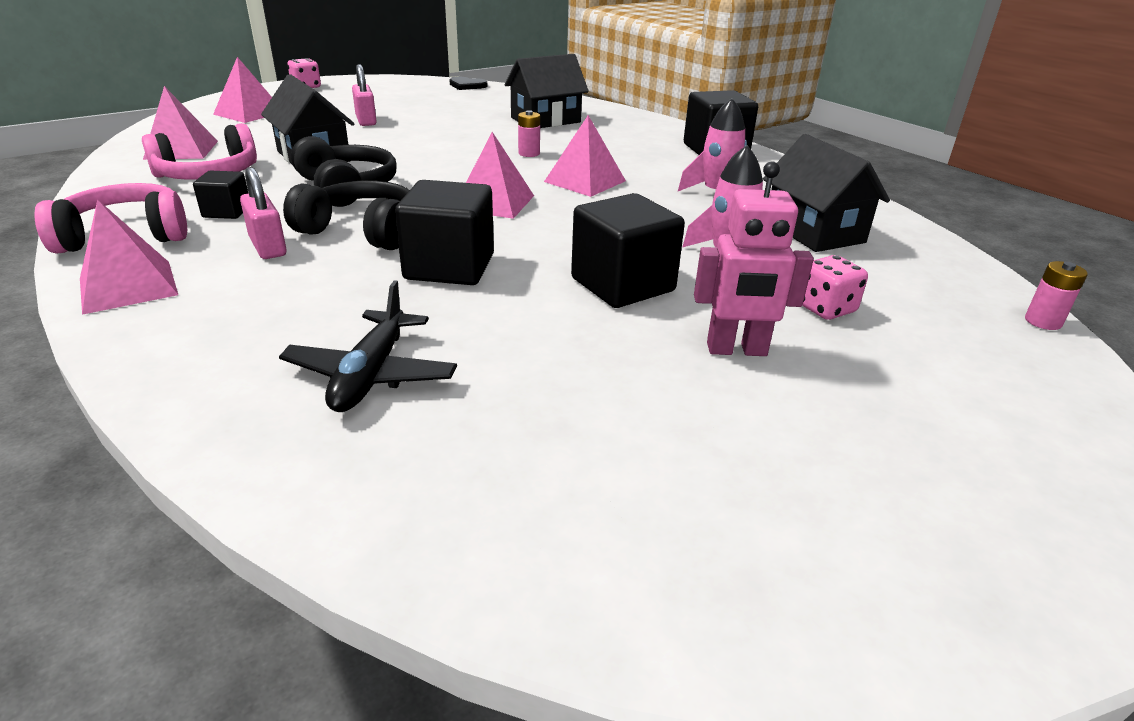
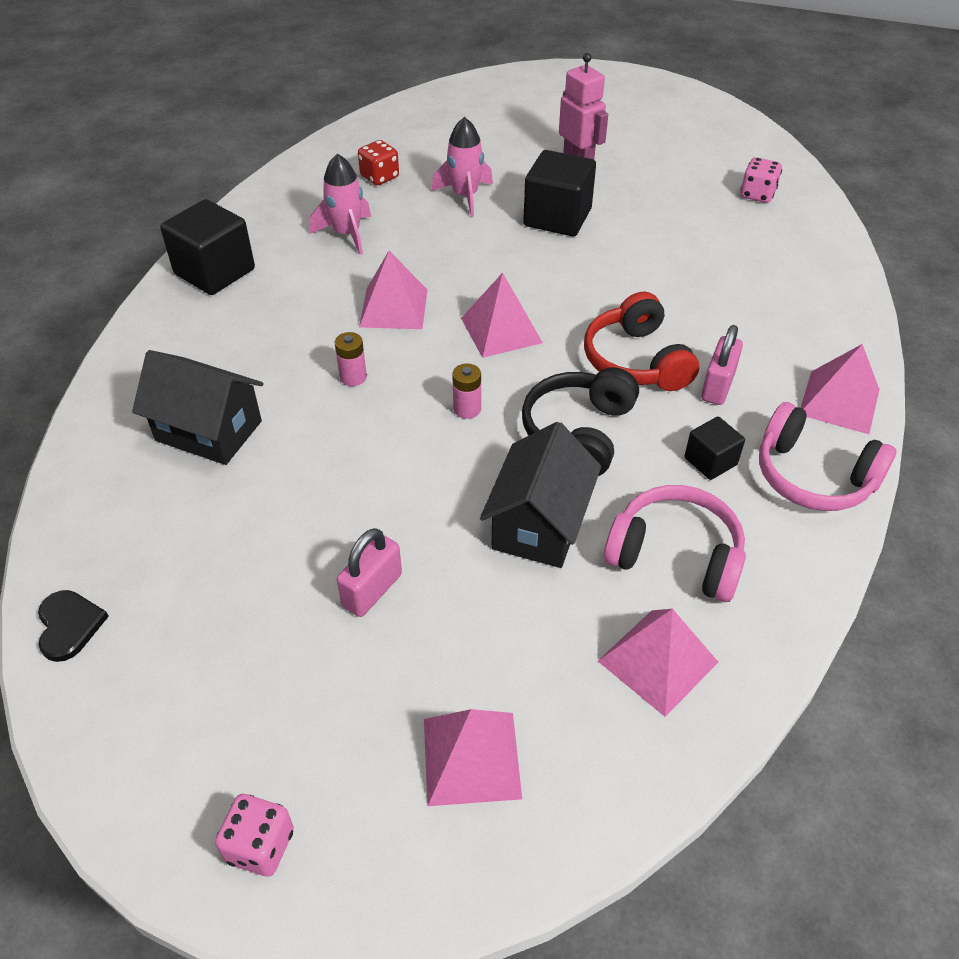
camera: 125 degrees left, 15 degrees up
(362, 231) = (636, 361): black headphones -> red headphones
(371, 375) = (752, 250): black plane -> none
(449, 267) = (626, 289): black cube -> none
(814, 231) = (379, 177): black house -> red dice
(825, 309) = (496, 150): pink dice -> pink dice (757, 194)
(1043, 321) = (429, 94): pink battery -> pink battery (467, 409)

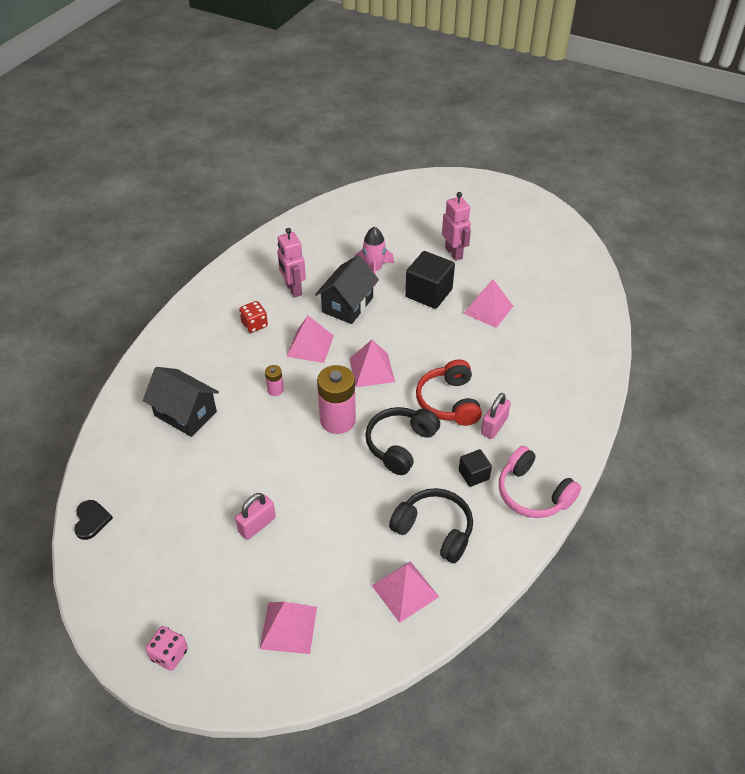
camera: 10 degrees right, 0 degrees up
(215, 272) = (208, 307): black cube -> none
(347, 234) = (293, 289): pink rocket -> pink robot
(379, 177) = (323, 249): red dice -> red dice (254, 325)
(467, 409) = (337, 420): pink battery -> pink battery, size x2.13
(539, 524) = (361, 499): black house -> black house (347, 305)
(675, 555) = (434, 530): pink headphones -> black headphones
(757, 194) = (565, 291): pink dice -> none
(839, 402) = (566, 447): pink pyramid -> pink pyramid (488, 309)

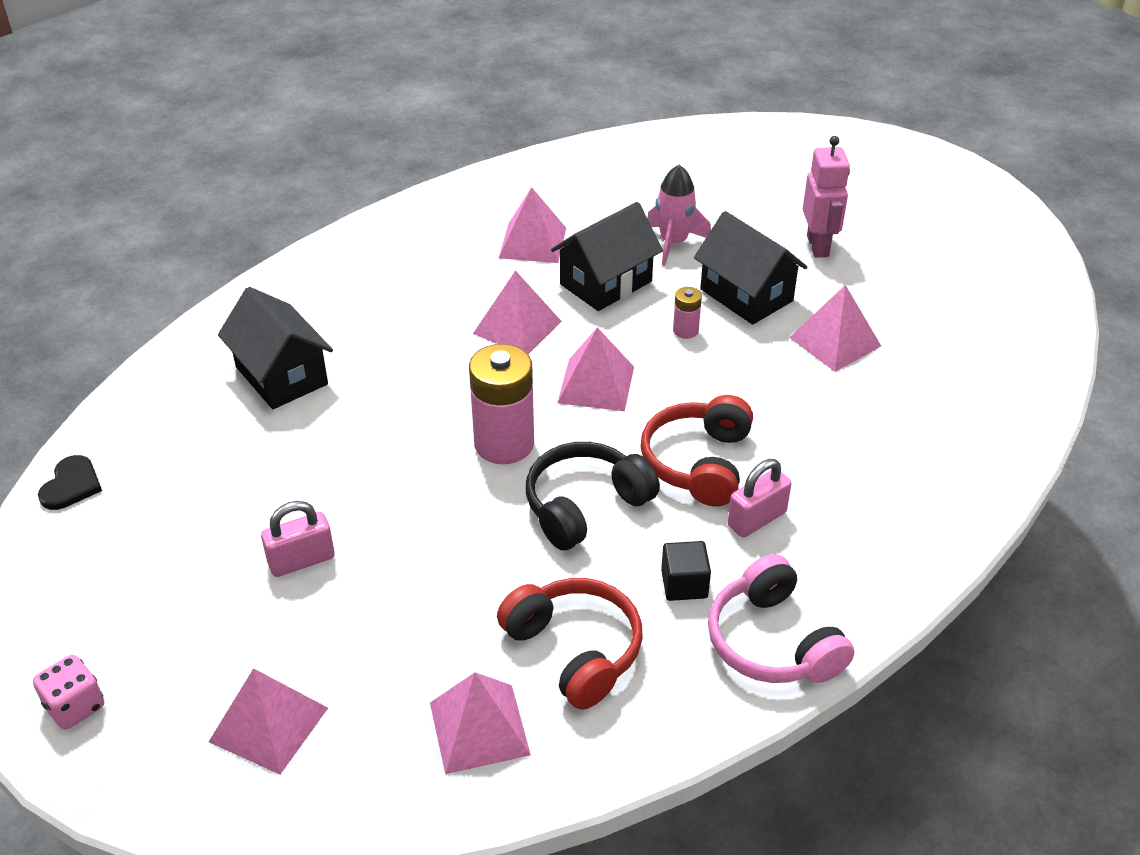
camera: 20 degrees right, 5 degrees down
(254, 325) = (448, 278): red dice -> none
(275, 390) = (431, 376): pink battery -> pink battery (685, 330)
(293, 289) = (533, 242): pink robot -> pink pyramid
(428, 293) = (746, 295): black cube -> black house
(434, 530) = (575, 650): black headphones -> red headphones

